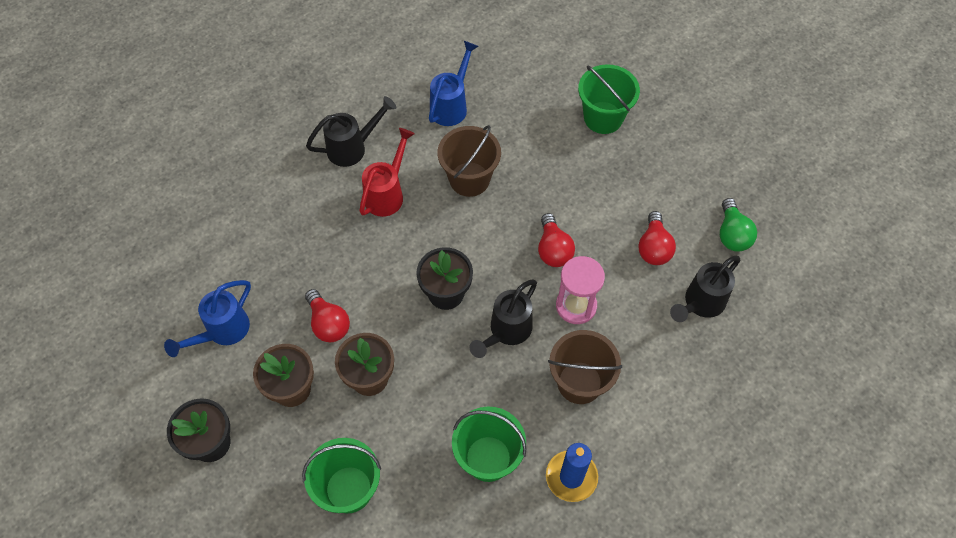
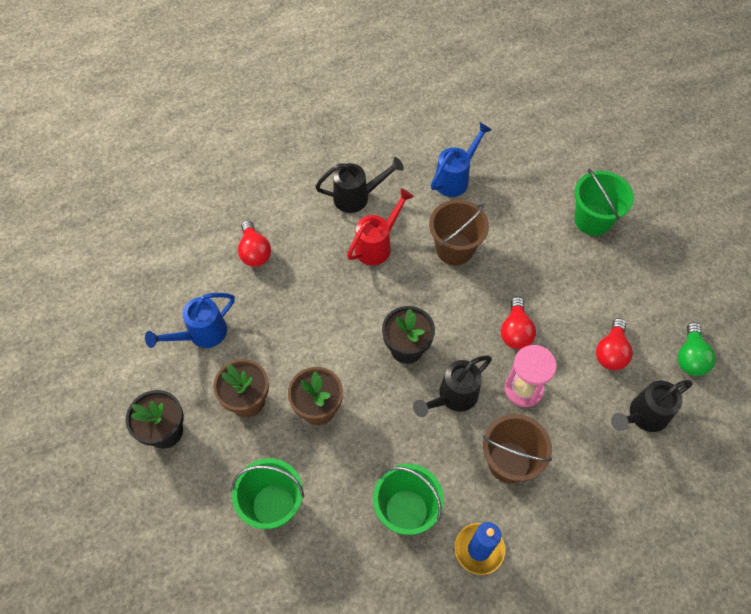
camera: 15 degrees right, 0 degrees up
(328, 323) = (295, 350): red light bulb -> red light bulb (254, 252)

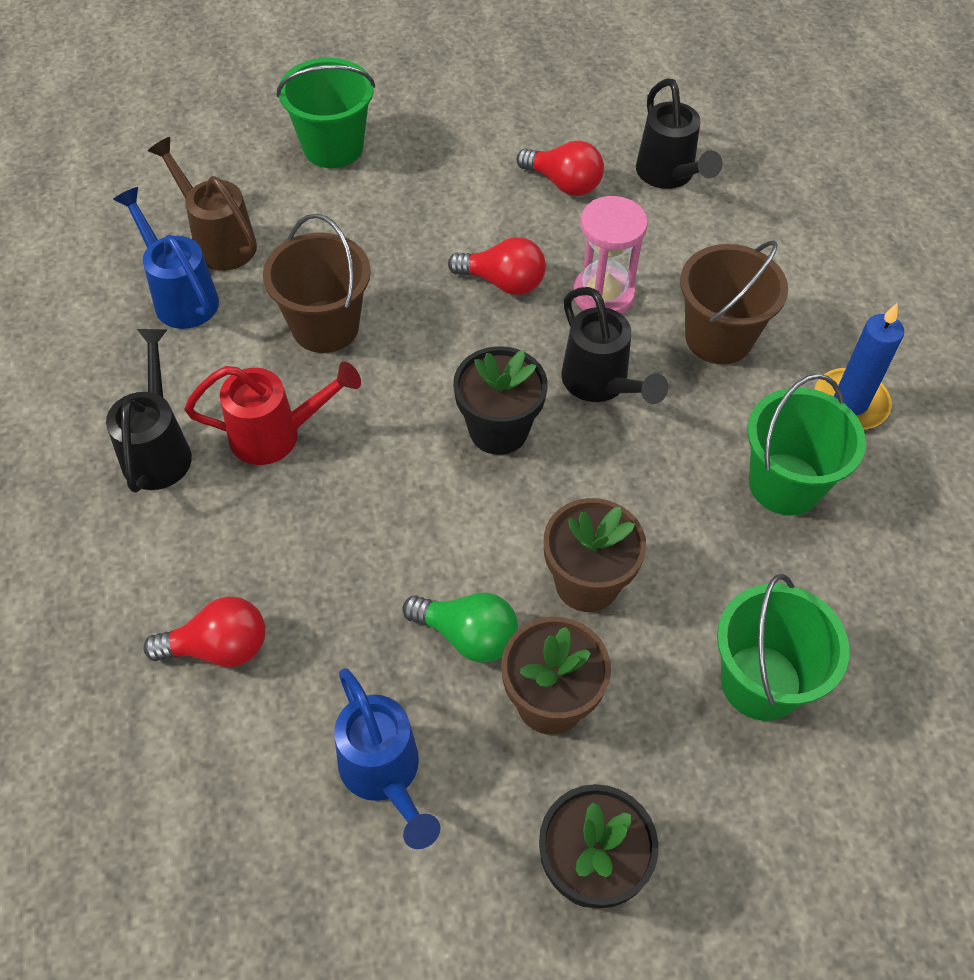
camera: 80 degrees left, 5 degrees down
(377, 245) = (277, 435): red watering can -> red watering can turned 120 degrees clockwise
(499, 184) = (218, 240): none -> brown watering can
(690, 357) = (590, 107): green light bulb -> green light bulb (467, 636)

